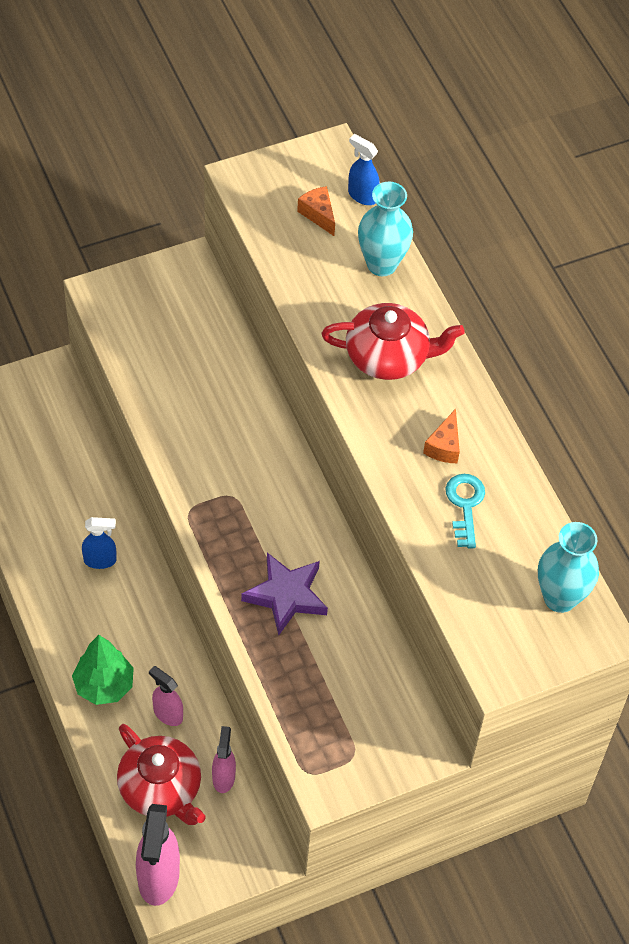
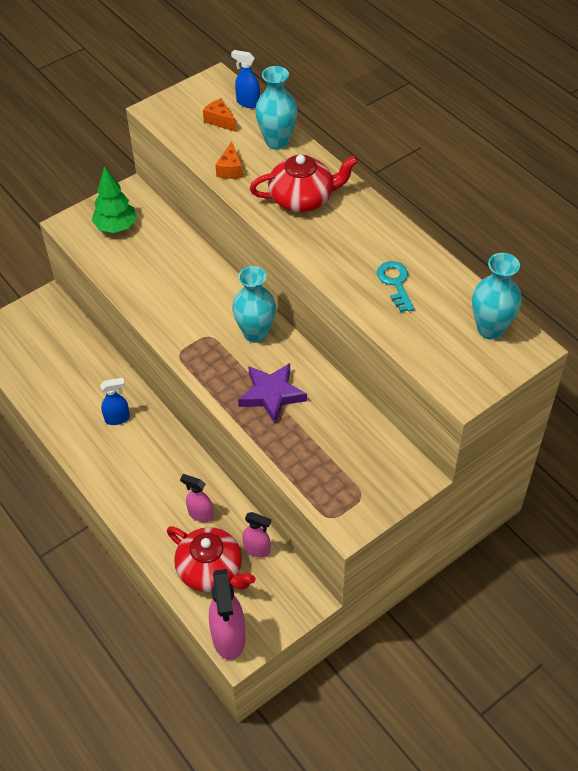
camera: 10 degrees left, 5 degrees down
(104, 685) = (145, 506): green tree -> green tree (116, 227)
(223, 777) = (257, 549): pink spray bottle -> pink spray bottle turned 120 degrees clockwise
(291, 507) = (255, 333): none -> turquoise vase
(444, 446) = (365, 247): orange cheese -> orange cheese (230, 169)

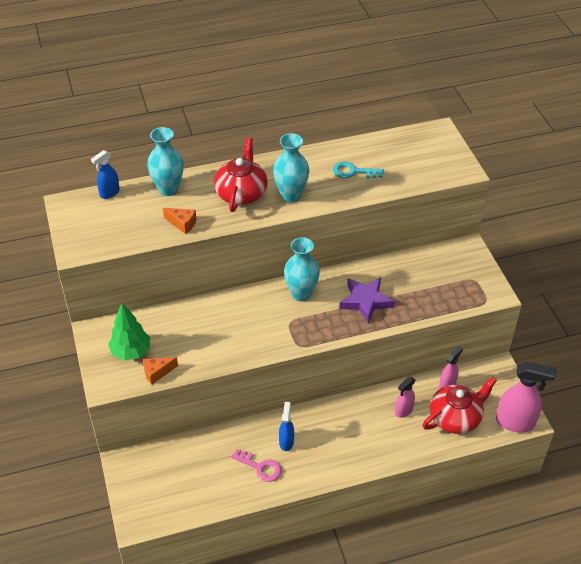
camera: 70 degrees left, 5 degrees down
(78, 407) = (260, 467): none -> pink key
(220, 121) = (119, 215): orange cheese -> orange cheese (157, 373)
(490, 329) = (416, 142): turquoise vase -> turquoise vase (291, 195)

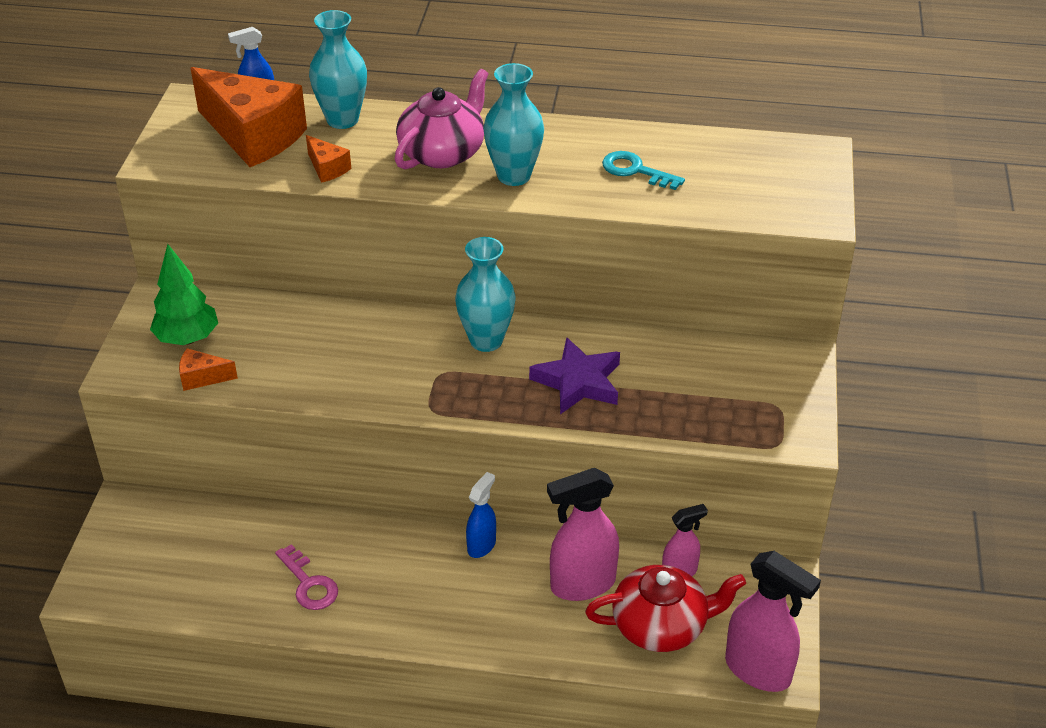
camera: 25 degrees right, 5 degrees down
(123, 216) = (253, 136): none -> orange cheese
(241, 193) = (443, 153): red teapot -> pink teapot
(286, 442) = (371, 562): blue spray bottle -> blue spray bottle (482, 545)
(403, 411) = (582, 584): pink spray bottle -> pink spray bottle, size x1.76

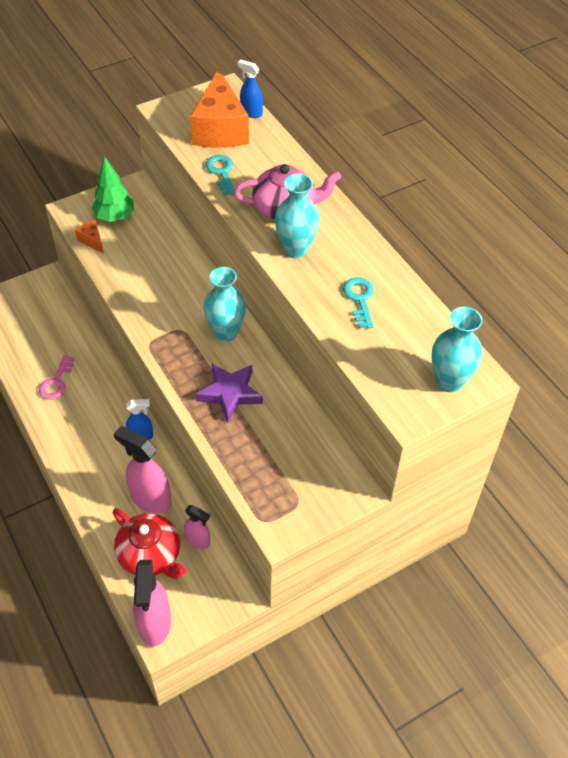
camera: 50 degrees right, 10 degrees up
(327, 168) = (222, 173): orange cheese -> turquoise key
(342, 120) = (271, 152): turquoise vase -> turquoise vase (449, 381)

